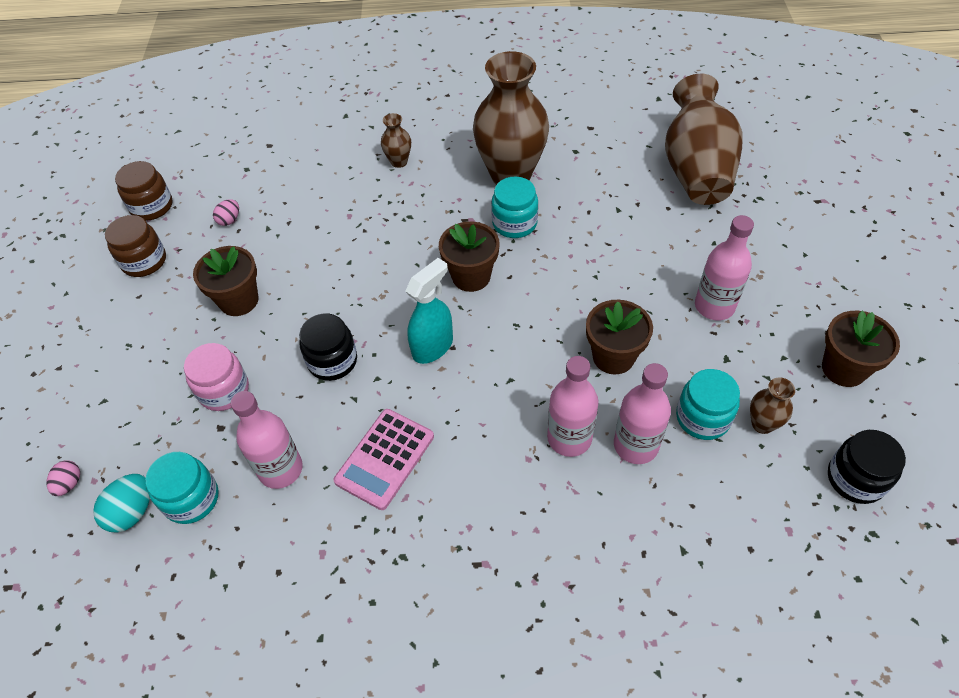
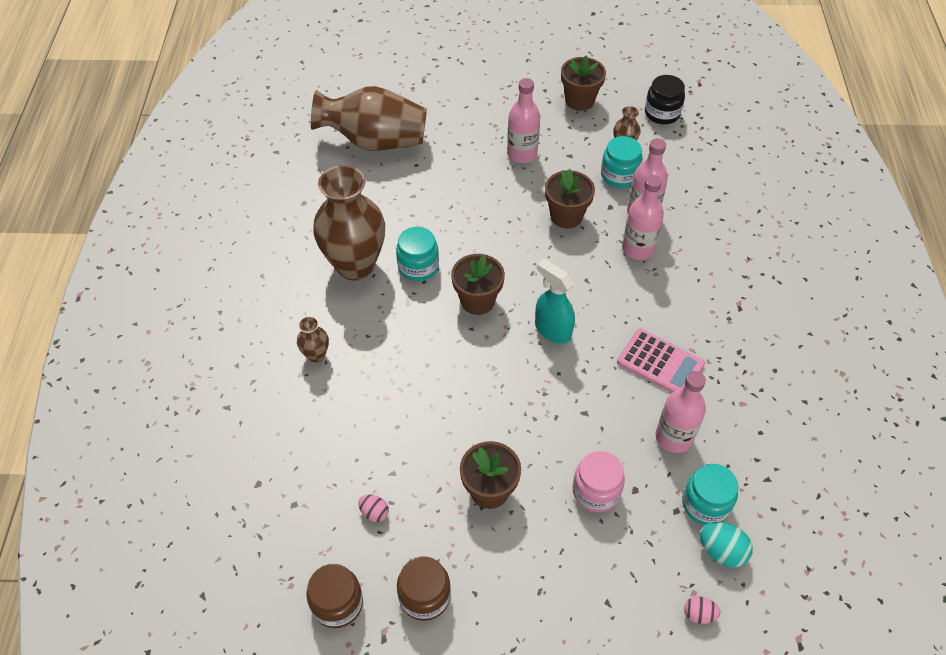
camera: 90 degrees left, 0 degrees up
(332, 361) = (565, 404): black jar -> none

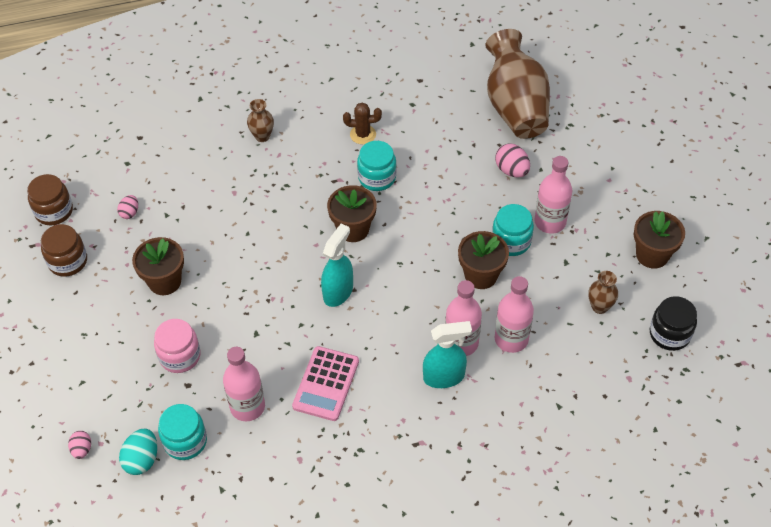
camera: 75 degrees right, 0 degrees up
(355, 265) = (363, 134): brown vase -> brown cactus
(452, 164) = (511, 170): none -> pink egg
(619, 175) = (556, 310): turquoise jar -> turquoise jar (511, 241)
(672, 270) = (444, 377): none -> turquoise spray bottle

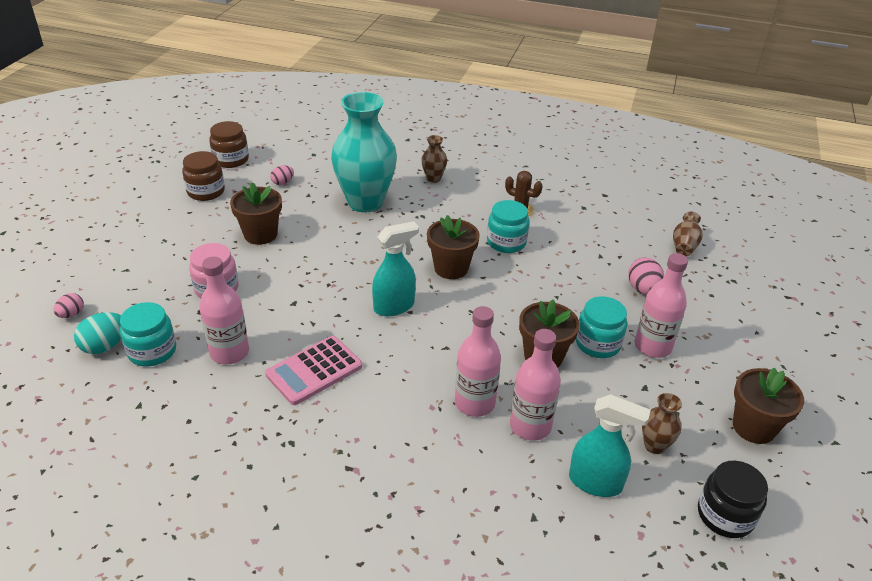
camera: 30 degrees right, 15 degrees down
(225, 196) = (365, 202): none -> turquoise vase
(444, 377) = (431, 423): turquoise spray bottle -> turquoise spray bottle (595, 482)
(515, 106) = (684, 246): brown vase -> brown vase, size x0.43

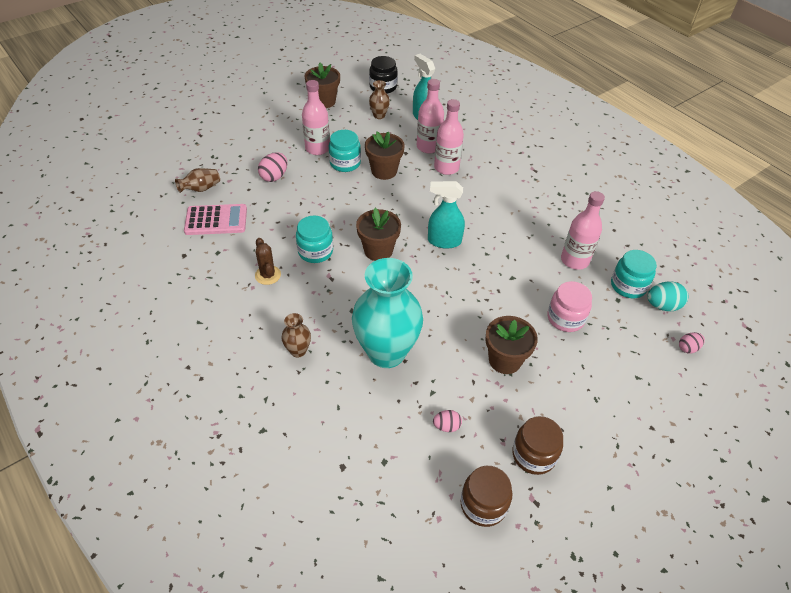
camera: 145 degrees left, 10 degrees up
(314, 370) = (525, 224): pink calculator -> pink calculator (216, 220)

